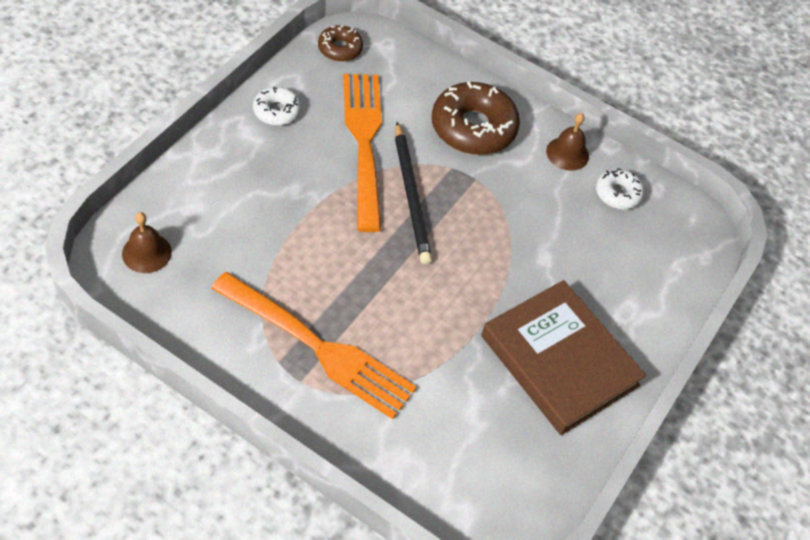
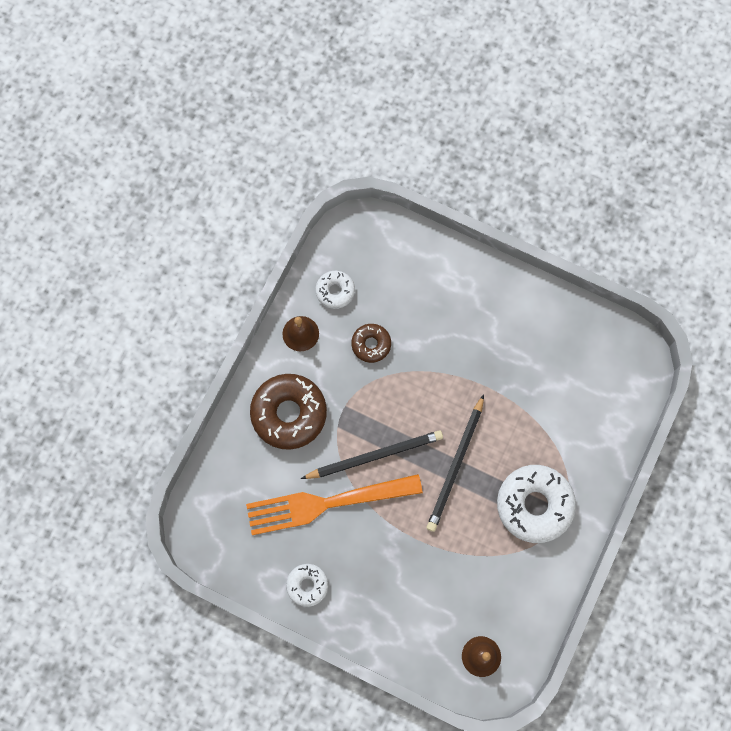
camera: 90 degrees left, 20 degrees up
(316, 347) = (534, 505): orange fork -> white donut
(340, 48) = (218, 544): brown donut -> brown donut (371, 344)
(384, 272) = (456, 465): none -> black pencil
(559, 360) = (503, 328): brown book -> none

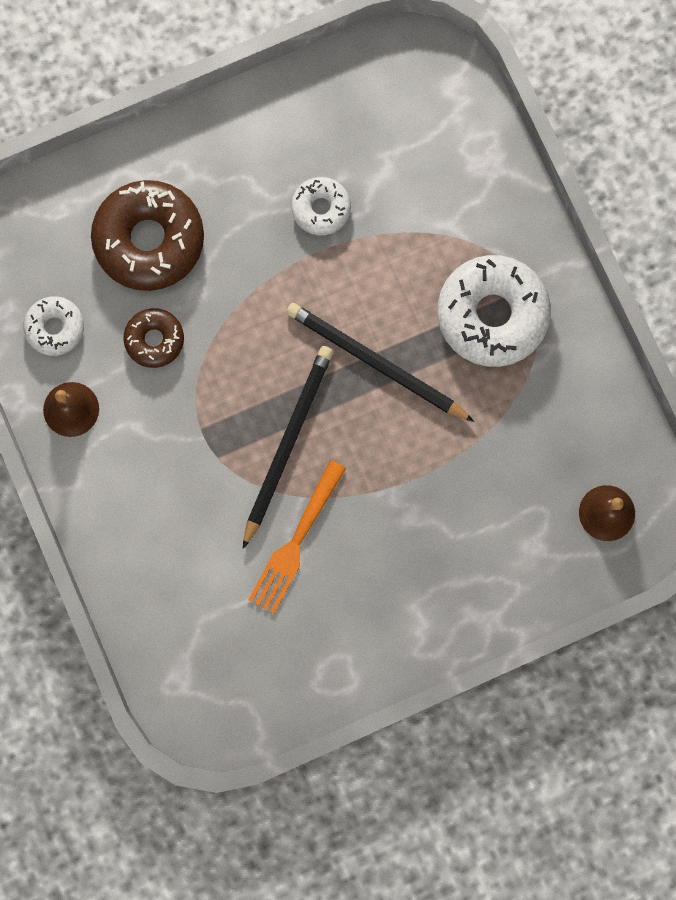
camera: 50 degrees left, 5 degrees up
(289, 413) = (155, 500): brown donut -> brown donut (149, 240)
(307, 585) = (370, 640): white donut -> white donut (321, 209)
(328, 503) = (296, 541): orange fork -> orange fork, size x0.63
(456, 465) = (375, 363): black pencil -> black pencil turned 150 degrees clockwise

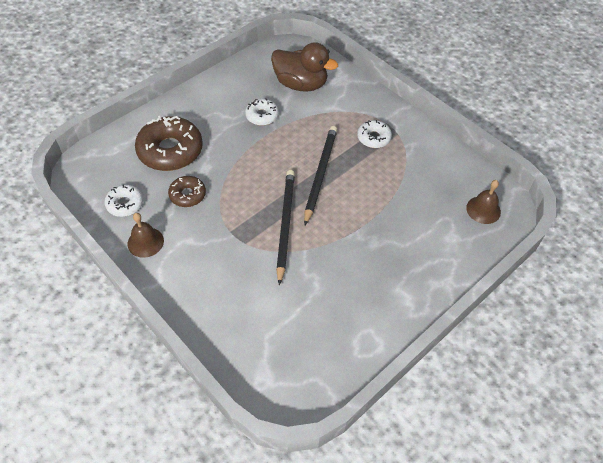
camera: 20 degrees left, 25 degrees down
(296, 541) = (310, 273): orange fork -> none
(375, 363) = (320, 174): black pencil -> black pencil turned 90 degrees clockwise
(412, 154) = (301, 84): none -> brown duck
(492, 315) = (373, 138): white donut -> white donut, size x0.53

